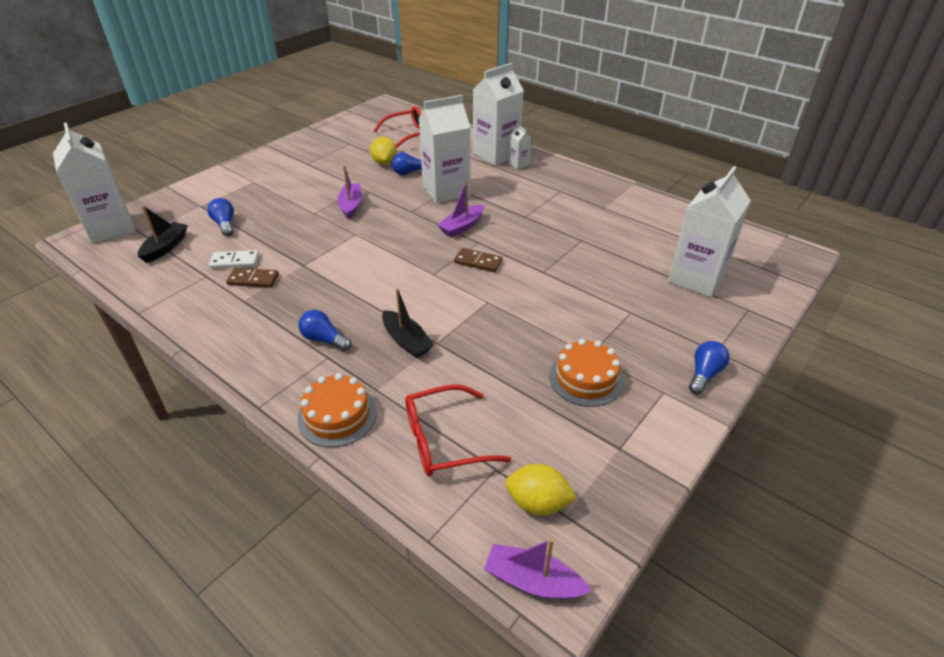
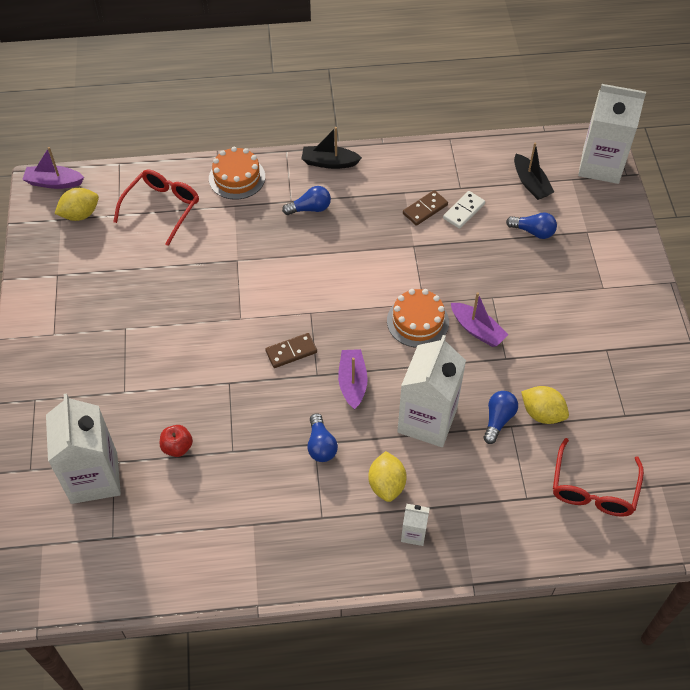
camera: 135 degrees right, 15 degrees up
(406, 341) = (258, 246): black boat -> black boat (329, 162)
(496, 155) = (457, 532): white carton -> none
(507, 183) = (386, 484): none -> yellow lemon
(533, 581) = (54, 182): purple boat -> purple boat turned 150 degrees counterclockwise
(586, 378) = (113, 306): orange cake -> orange cake (417, 321)
(618, 261) = (177, 447): none -> red apple
(704, 374) = (33, 370): blue light bulb -> blue light bulb (321, 445)

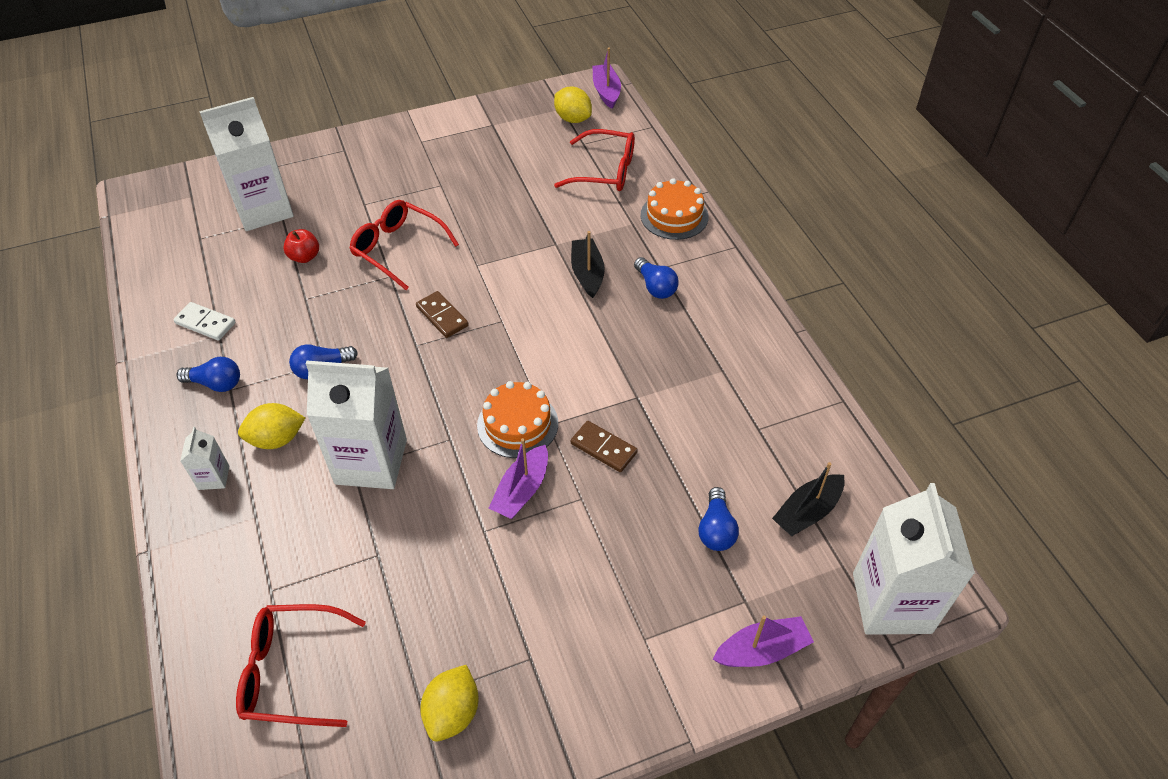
camera: 75 degrees right, 5 degrees down
(197, 372) = (398, 249): none -> red glasses
(329, 162) = (736, 288): black boat -> black boat (587, 274)
(352, 383) = (411, 379): purple boat -> purple boat (761, 650)
(425, 209) = (703, 397): brown domino -> brown domino (603, 448)
(463, 211) = (718, 440): white domino -> white domino (205, 323)
(498, 420) = (384, 538): blue light bulb -> blue light bulb (216, 383)
(542, 413) = (403, 589): yellow lemon -> yellow lemon (453, 712)

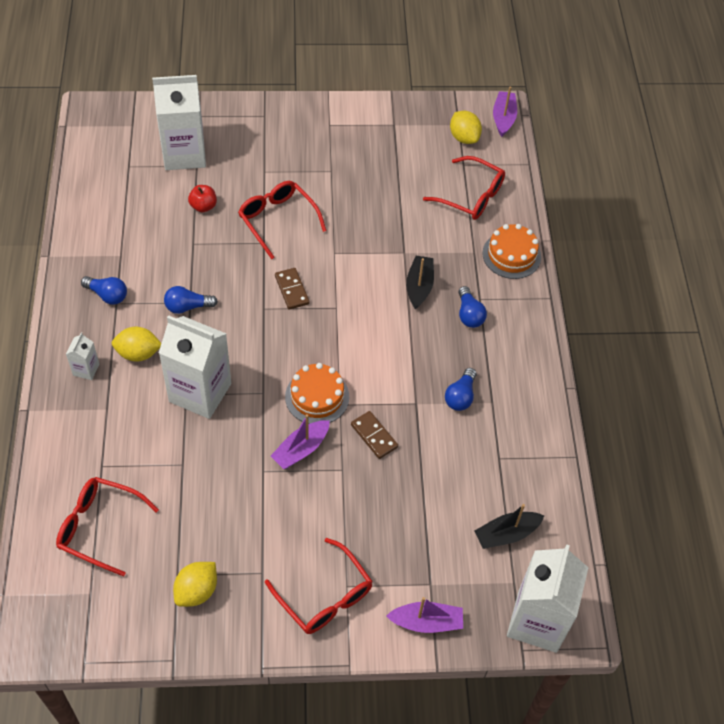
camera: 15 degrees right, 5 degrees up
(205, 323) = (113, 242): white domino -> none
(622, 661) = (325, 596): none -> red glasses
(716, 529) = (432, 525): blue light bulb -> blue light bulb (460, 396)

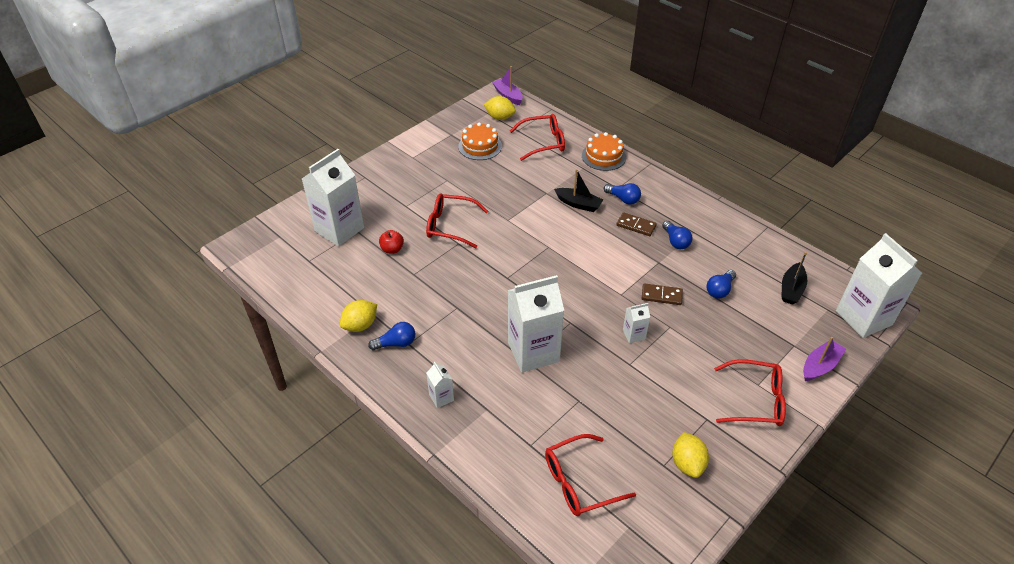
camera: 40 degrees left, 10 degrees down
(138, 353) = (463, 361): yellow lemon -> yellow lemon (360, 325)
(187, 307) = (459, 311): blue light bulb -> blue light bulb (720, 290)
(291, 290) = (510, 256): brown domino -> brown domino (636, 226)
(301, 449) = (634, 334): purple boat -> white carton
(317, 397) = (603, 300): orange cake -> orange cake (480, 146)
(419, 286) = (578, 204): black boat -> black boat turned 150 degrees clockwise

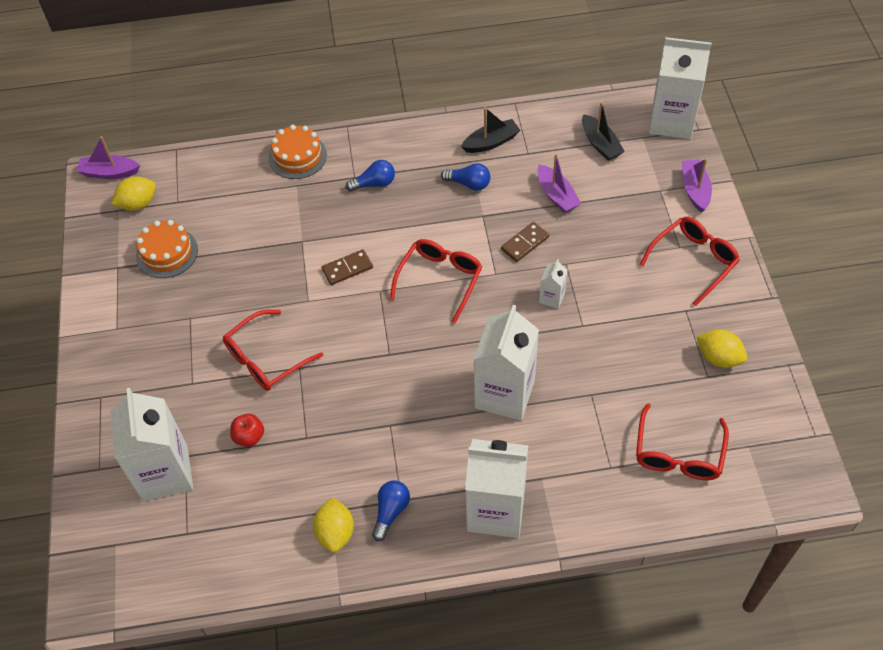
camera: 50 degrees left, 10 degrees up
(441, 397) = (496, 510): white carton -> white carton, size x2.26
(543, 142) = (222, 192): red glasses -> red glasses (440, 280)
(578, 204) = (345, 225): black boat -> black boat (491, 142)
(636, 226) = (420, 199): brown domino -> brown domino (347, 269)
(720, 290) = (556, 195): blue light bulb -> purple boat

